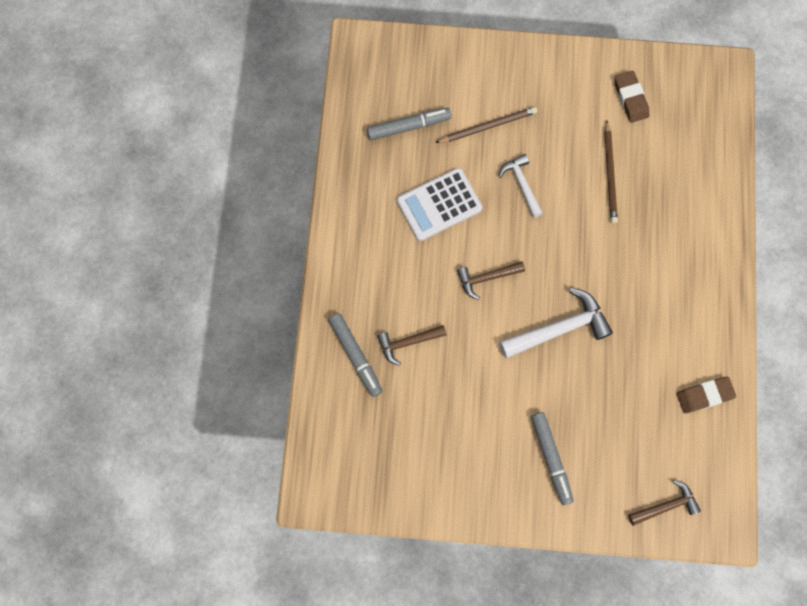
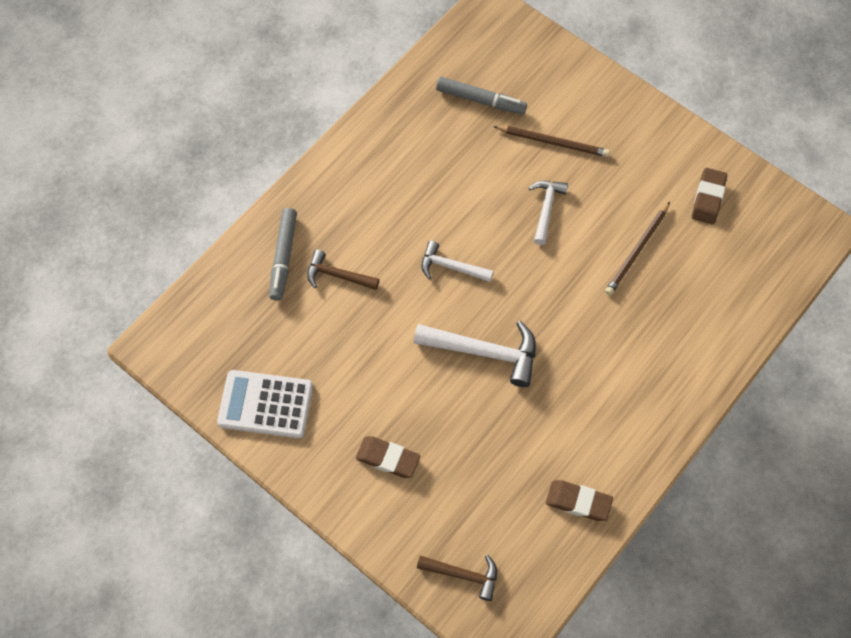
camera: 35 degrees right, 10 degrees down
(439, 204) = (457, 180): white calculator -> white calculator (265, 404)
(486, 278) = (451, 267): brown hammer -> white hammer
(551, 458) = (388, 458): grey marker -> brown eraser

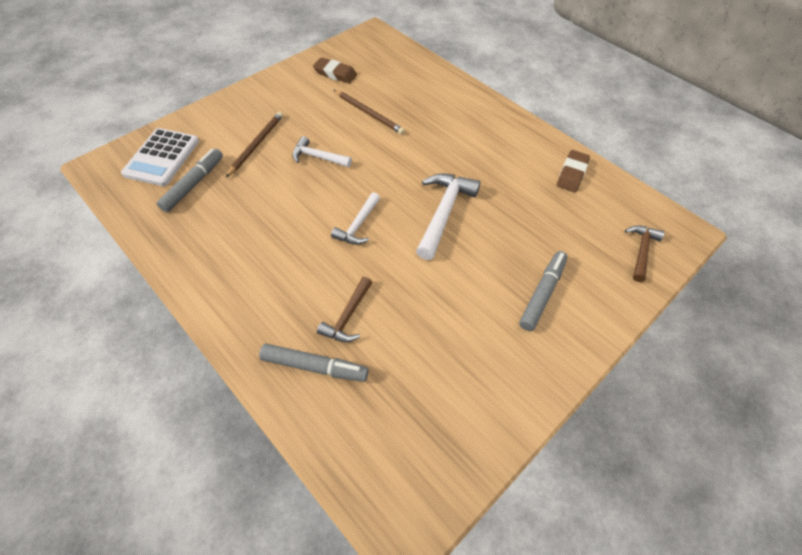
camera: 85 degrees left, 10 degrees down
(265, 404) = (486, 398): white calculator -> white calculator (162, 157)
(388, 458) = (542, 293): brown eraser -> grey marker

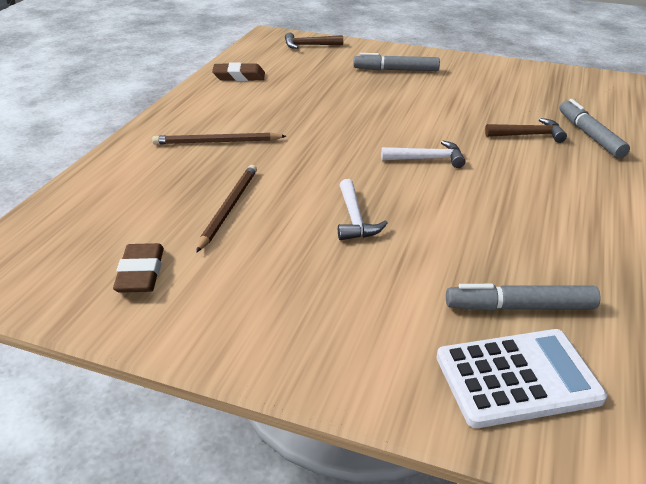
camera: 115 degrees left, 20 degrees down
(256, 144) = (383, 283): brown pencil -> brown pencil (217, 142)
(444, 212) = (356, 121): white hammer -> none

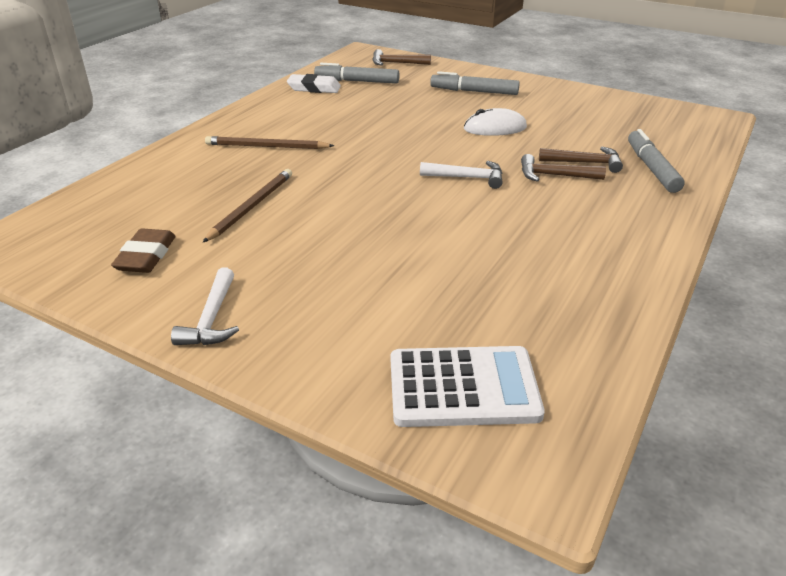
camera: 10 degrees right, 0 degrees up
(239, 76) = (314, 88): brown eraser -> white eraser
(355, 219) = (368, 227): white hammer -> white hammer (211, 319)
(431, 106) = (495, 128): none -> white mouse
(506, 150) = (554, 175): none -> brown hammer
(520, 307) = (497, 323): grey marker -> grey marker (357, 81)

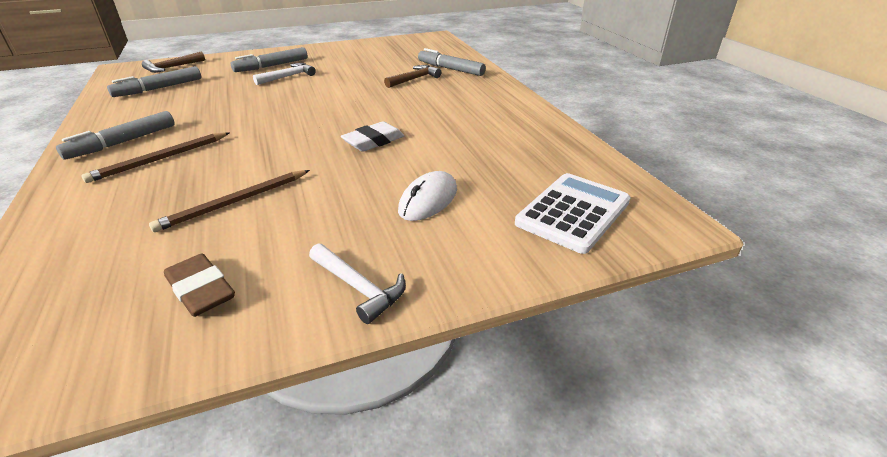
camera: 50 degrees left, 0 degrees up
(252, 206) = (234, 202): brown pencil -> brown pencil turned 105 degrees counterclockwise
(268, 121) = (123, 142): none -> grey marker
(314, 88) = (124, 105): white eraser -> white eraser (373, 141)
(468, 178) = (364, 113): white hammer -> white hammer (288, 76)
(495, 128) = (327, 81): white mouse -> white mouse (428, 200)
(554, 175) = (411, 91): brown hammer -> none

